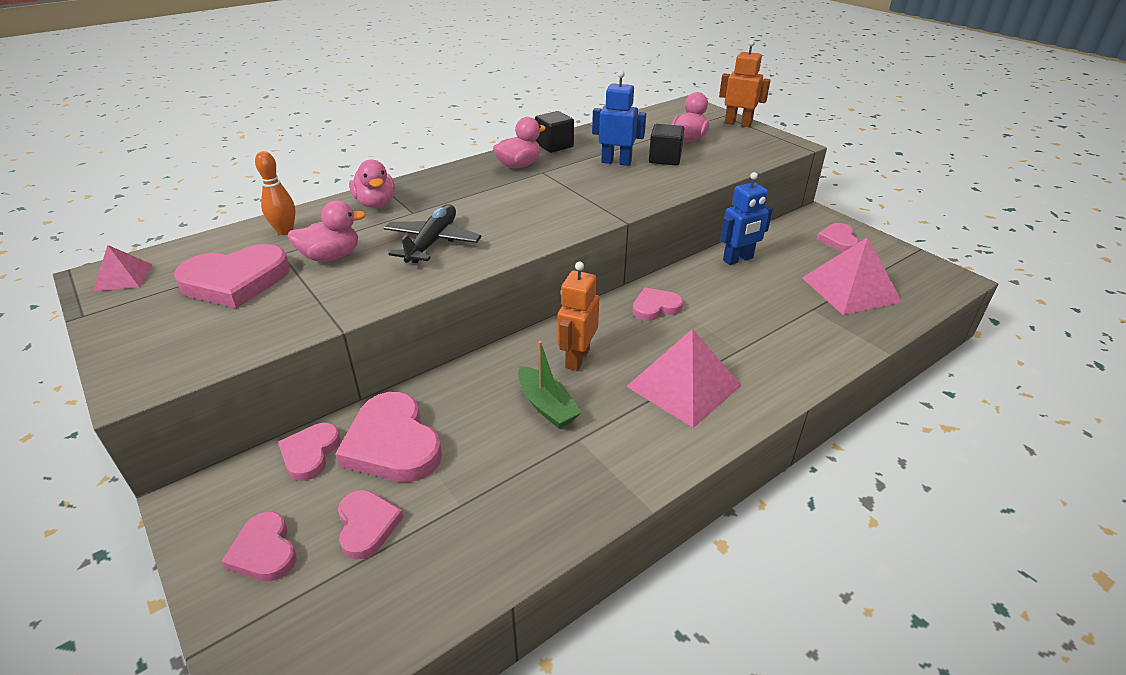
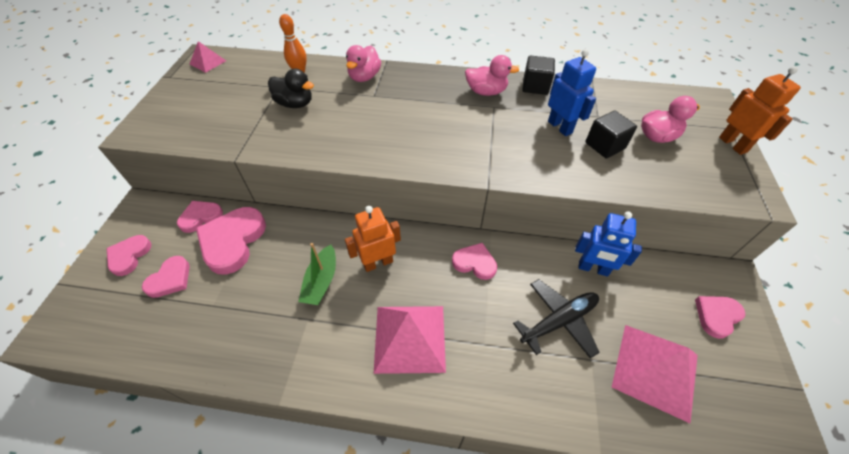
camera: 45 degrees right, 15 degrees up
(236, 281) = (239, 93): pink heart -> none
(331, 256) = (295, 104): pink duck -> black duck
(432, 242) = (353, 126): black plane -> black plane (559, 321)

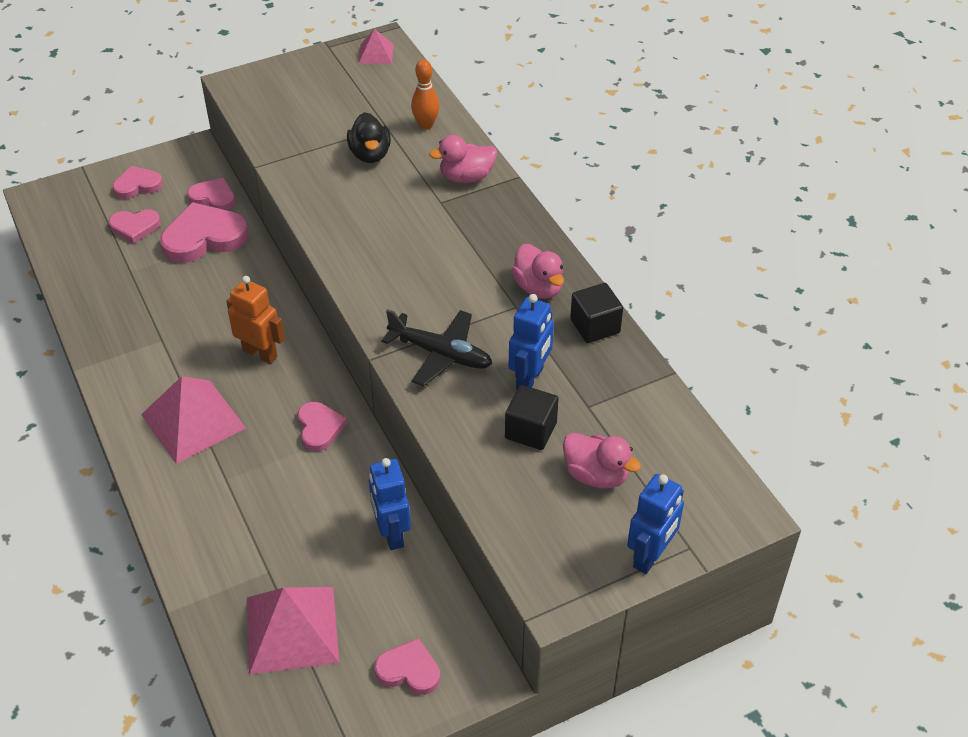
camera: 55 degrees right, 5 degrees down
(321, 281) = (207, 325): green boat -> none
(559, 321) = (296, 527): black plane -> black plane (441, 354)
(733, 144) = (650, 556): orange robot -> blue robot

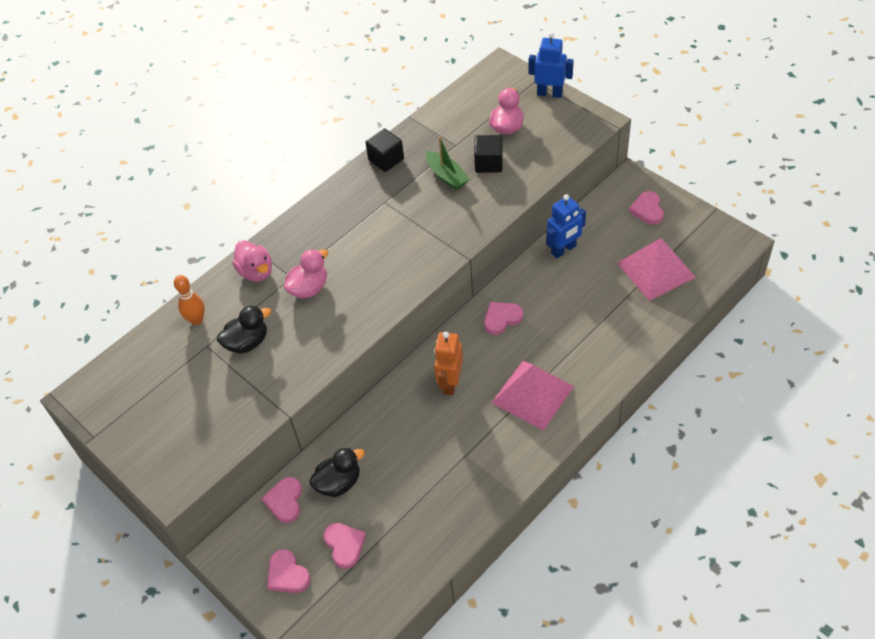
camera: 105 degrees left, 5 degrees up
(204, 237) = (339, 483): pink heart -> black duck
(376, 53) = (98, 394): pink pyramid -> none
(441, 354) = (447, 224): black plane -> none
(530, 378) = (446, 176): blue robot -> green boat
(538, 288) = (362, 196): pink duck -> pink duck (309, 288)

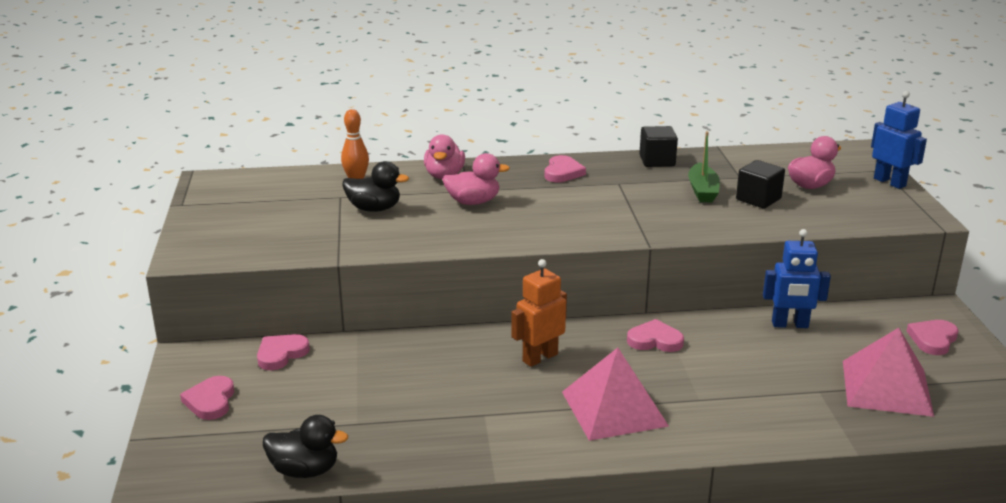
camera: 35 degrees right, 25 degrees down
(339, 483) = (341, 368): black duck -> black duck (305, 470)
(344, 545) = (284, 411): pink heart -> pink heart (562, 172)

